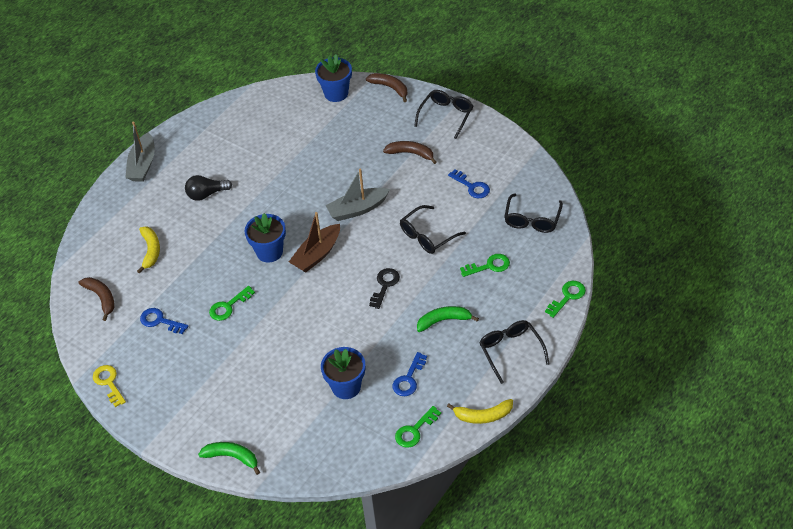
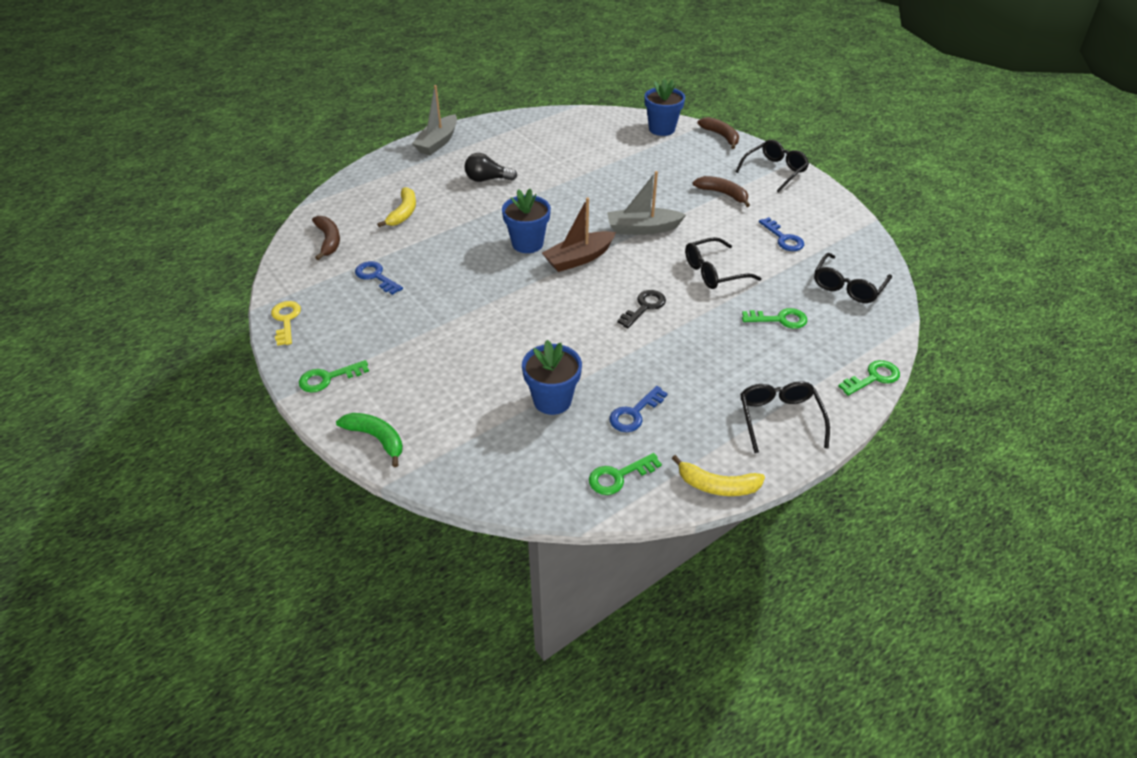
camera: 15 degrees right, 5 degrees down
(228, 306) = (457, 282): green key -> green key (328, 378)
(444, 320) = (703, 361): green banana -> none

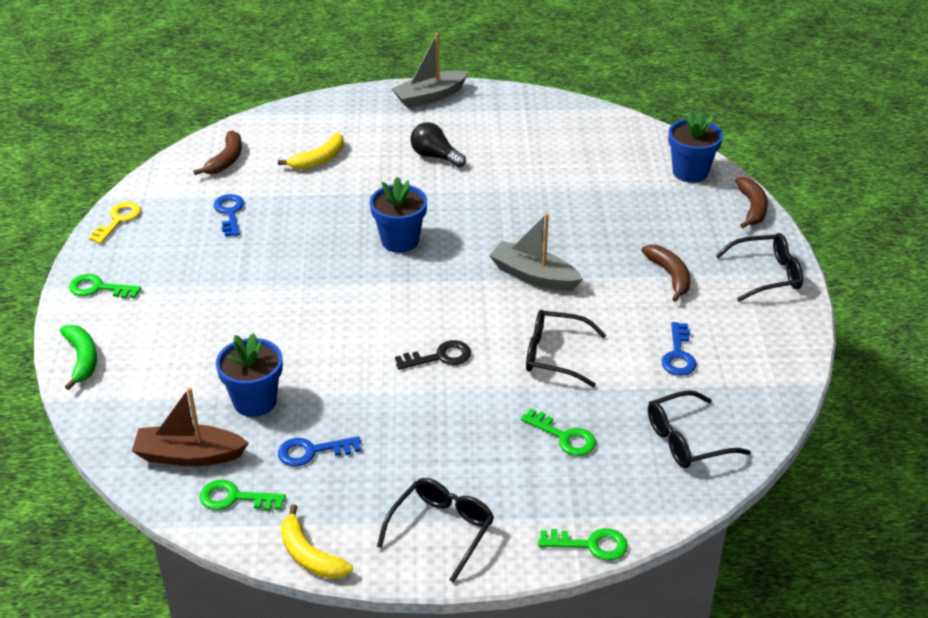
camera: 35 degrees right, 5 degrees down
(579, 258) = (432, 278): brown boat -> brown boat (189, 455)

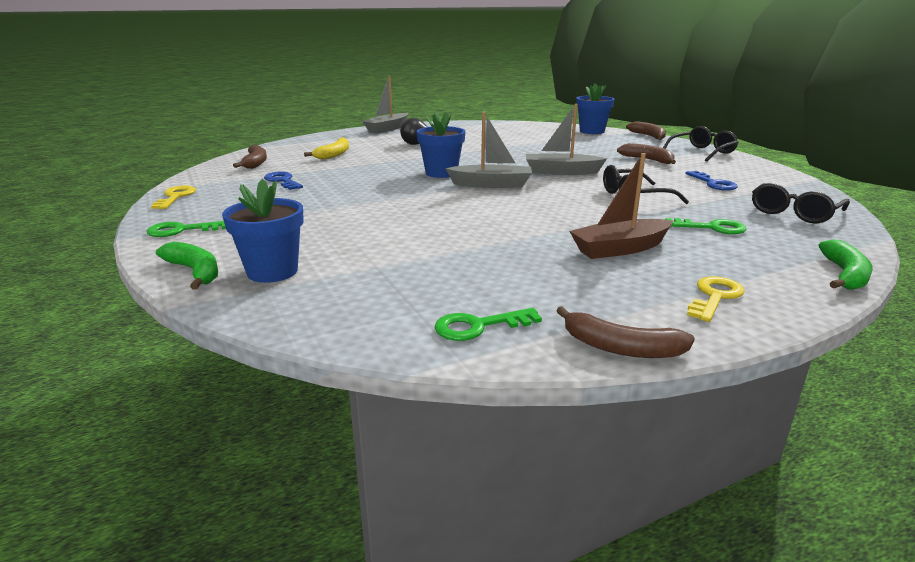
camera: 25 degrees left, 15 degrees down
(189, 455) = (389, 308): brown boat -> brown boat (620, 249)
(255, 401) = (419, 261): blue flower pot -> blue flower pot (272, 271)
(309, 555) = (621, 348): yellow banana -> brown banana
(312, 451) = (517, 278): blue key -> none
(430, 283) = (491, 184): none -> grey boat
(439, 357) = (551, 211): black key -> none
(441, 530) = (715, 297): black glasses -> yellow key
(590, 545) = (844, 275): green key -> green banana

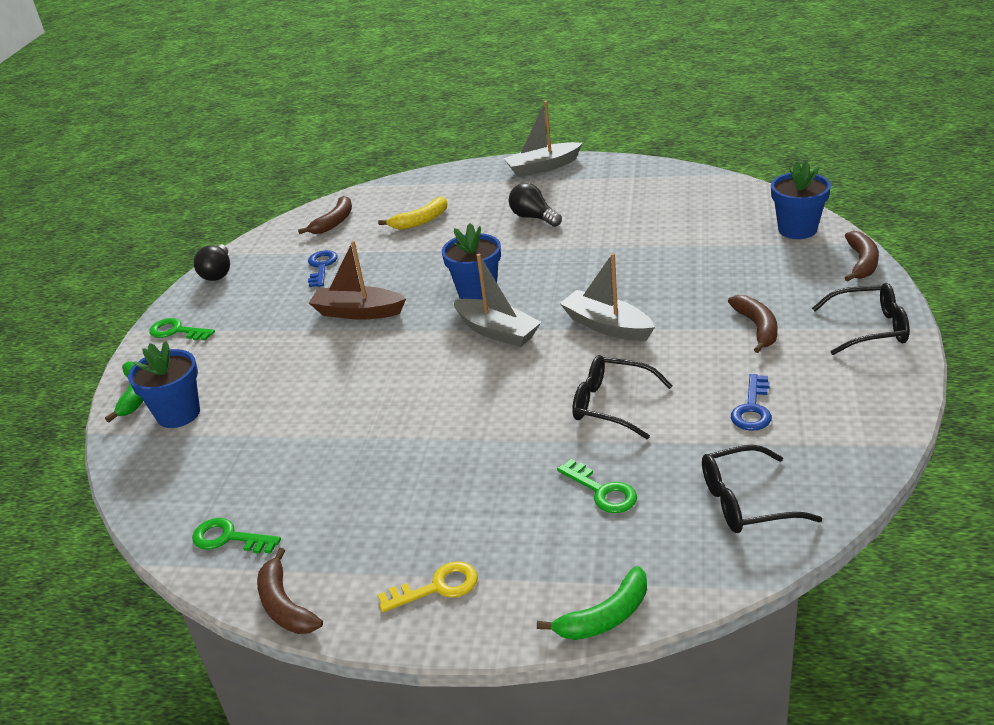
camera: 40 degrees right, 10 degrees up
(175, 197) = (218, 273): yellow key -> black light bulb
(620, 249) = (461, 489): brown boat -> brown boat (358, 312)

